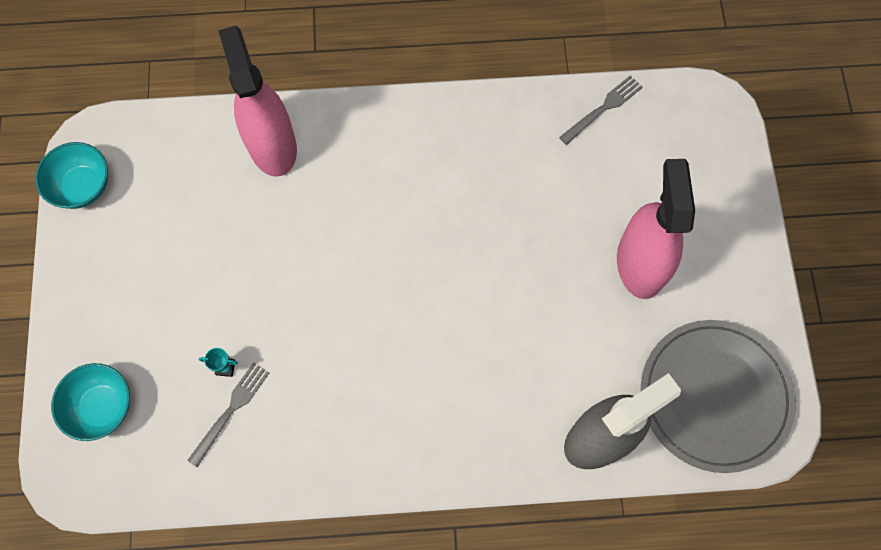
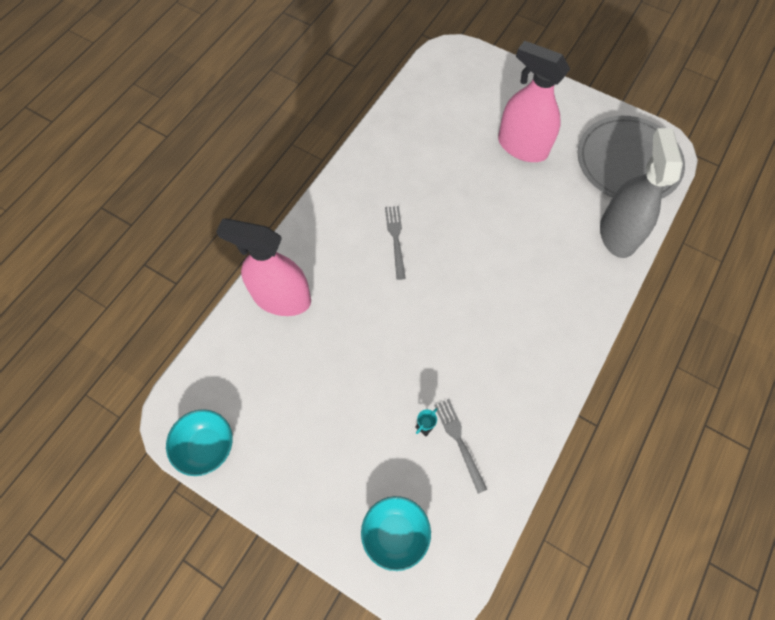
camera: 55 degrees left, 5 degrees down
(603, 108) = (409, 103): grey fork -> grey fork (395, 238)

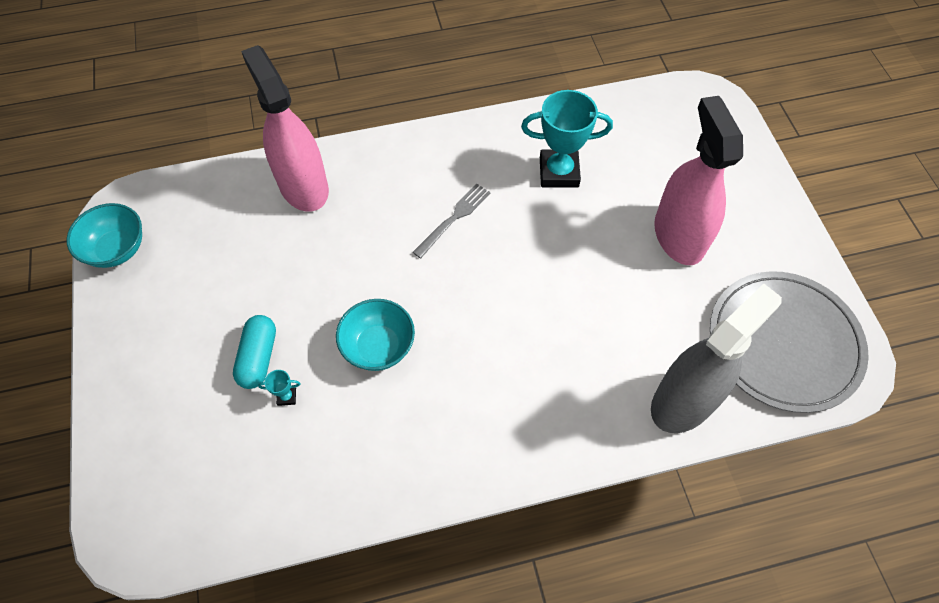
camera: 45 degrees right, 5 degrees down
(382, 421) = (259, 357): none -> turquoise capsule
(395, 534) = (158, 458): turquoise bowl -> turquoise bowl (378, 347)
(422, 162) = (559, 172): none -> turquoise trophy
(458, 440) = (299, 437): grey fork -> none

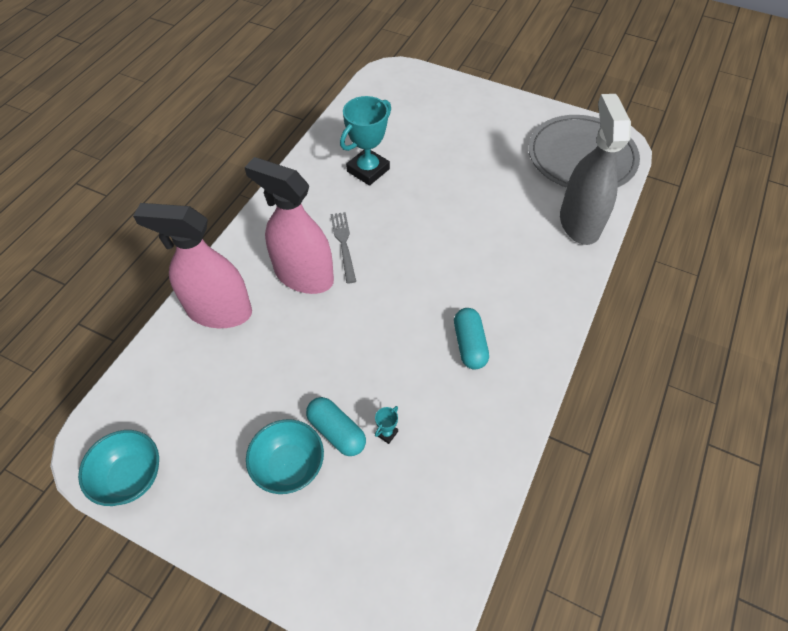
camera: 50 degrees left, 5 degrees down
(378, 347) = (400, 350): turquoise bowl -> turquoise bowl (289, 466)
(434, 400) = (469, 345): none -> turquoise capsule
(678, 236) = (471, 150): pink spray bottle -> pink spray bottle (304, 276)

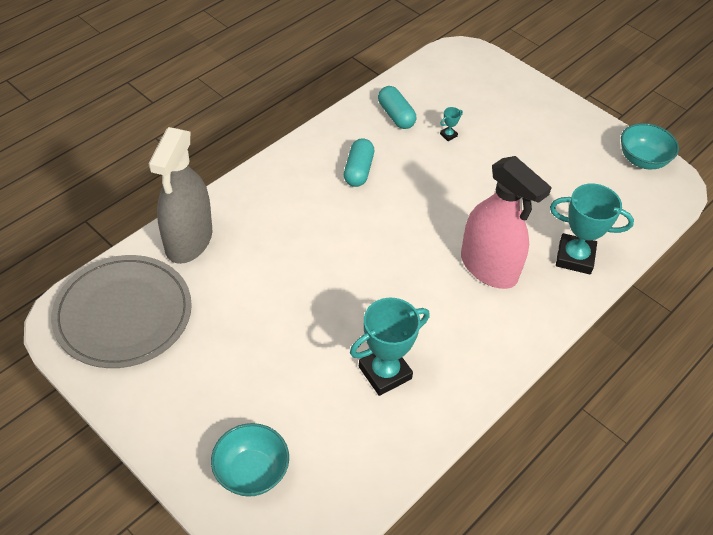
camera: 165 degrees left, 5 degrees down
(219, 311) = (575, 257): pink spray bottle -> turquoise trophy
(289, 466) = (525, 136): turquoise bowl -> turquoise bowl (251, 472)
(336, 432) = (485, 145): turquoise capsule -> turquoise capsule (396, 115)
(343, 243) = (440, 289): grey fork -> none

